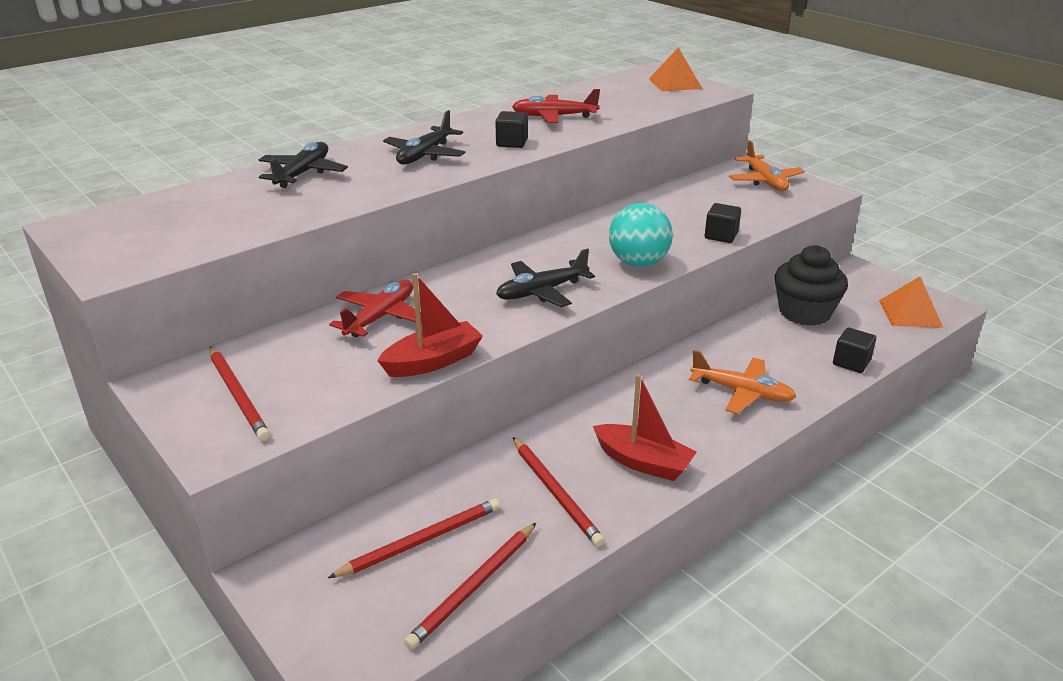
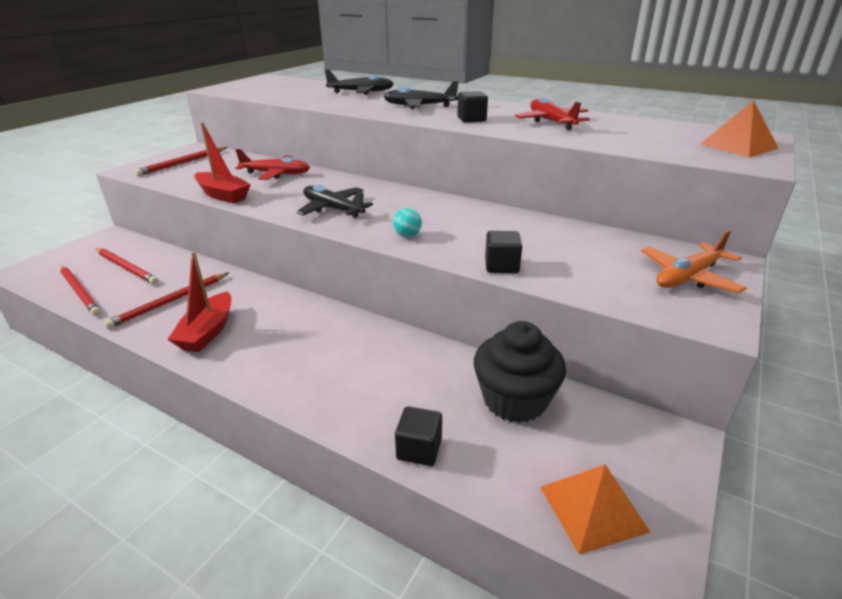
camera: 70 degrees right, 0 degrees up
(474, 586) = (80, 291): red pencil -> red pencil turned 150 degrees counterclockwise
(638, 263) = (407, 235): turquoise ball -> turquoise ball, size x0.48
(742, 392) = (324, 371): orange plane -> none

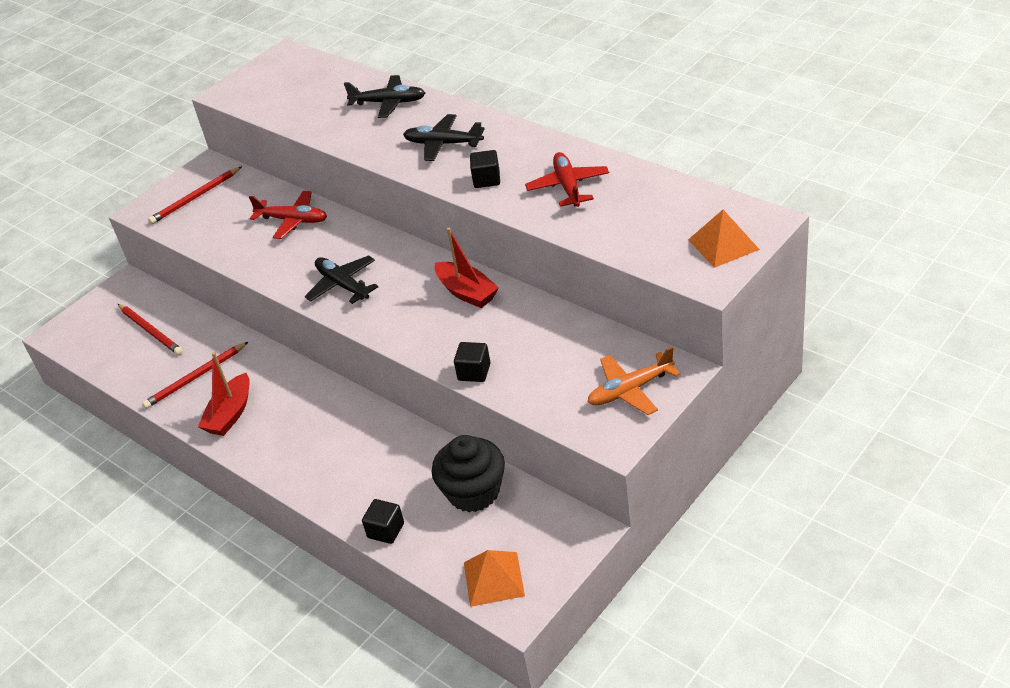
camera: 15 degrees right, 10 degrees up
(80, 291) = (113, 363): red pencil -> none
(223, 195) = (238, 260): red boat -> red boat (467, 292)
(407, 235) = (404, 328): turquoise ball -> none

